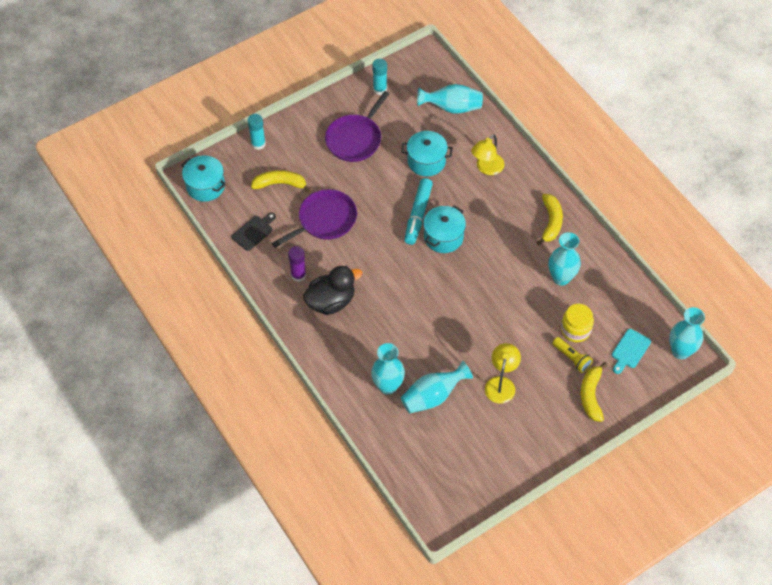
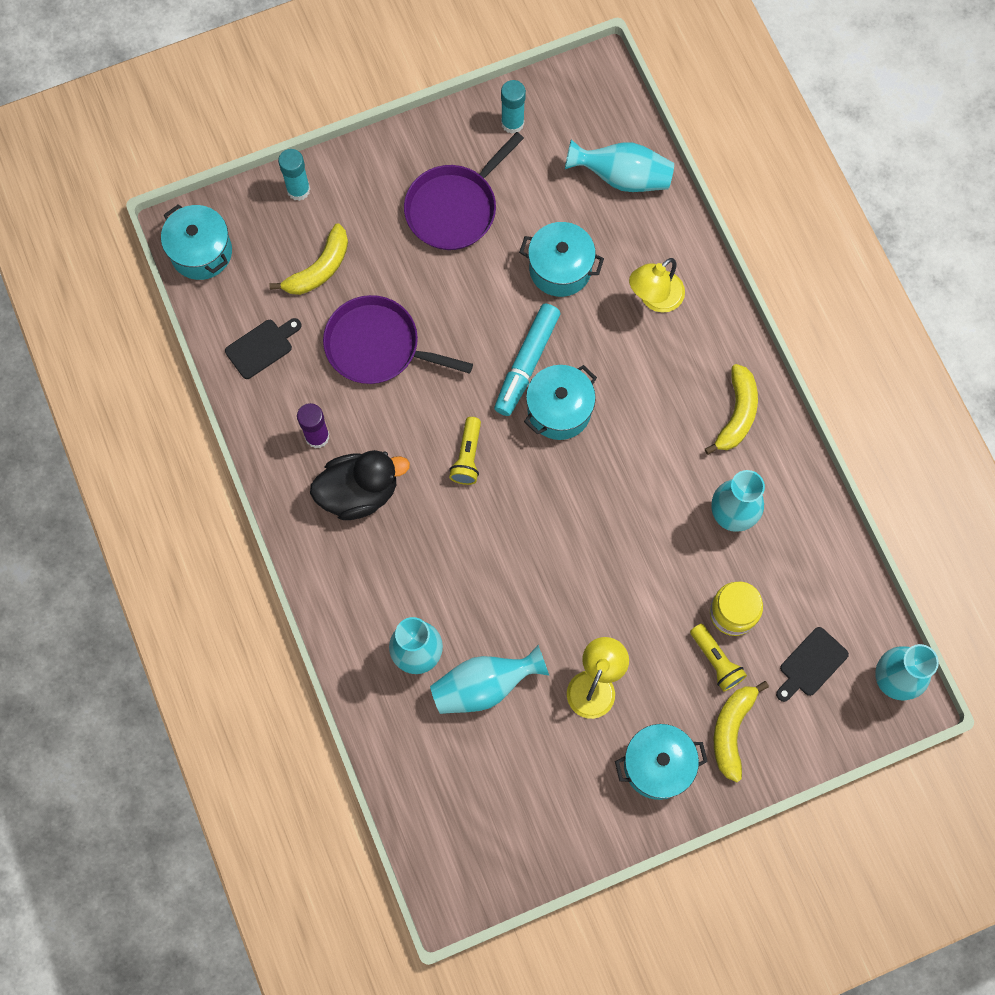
camera: 10 degrees right, 15 degrees up
(280, 184) = (319, 268): yellow banana -> yellow banana turned 120 degrees clockwise
(325, 220) = (377, 346): purple pan -> purple pan turned 135 degrees counterclockwise
(393, 271) = (467, 456): none -> yellow flashlight
(550, 422) = (657, 765): none -> turquoise pot
(629, 350) = (811, 664): turquoise cutting board -> black cutting board

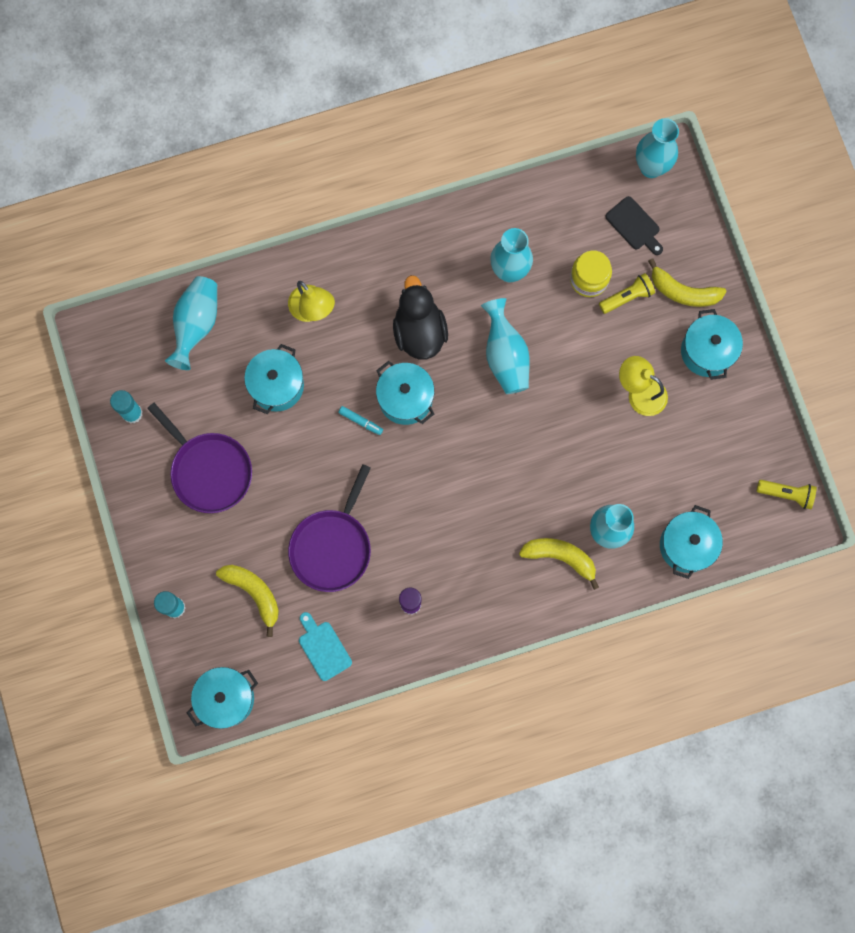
camera: 85 degrees left, 5 degrees up
(262, 347) = (323, 648): black cutting board -> turquoise cutting board
(359, 492) = (463, 571): black duck -> black duck (419, 332)
(408, 753) = (686, 545): none -> turquoise pot
(467, 456) = (439, 478): yellow flashlight -> yellow flashlight (786, 494)
(484, 685) = (635, 480): turquoise vase -> turquoise vase (505, 356)
(527, 363) = (360, 421): turquoise marker -> turquoise marker, size x0.46
(736, 414) = (422, 256): yellow banana -> yellow banana (560, 557)

